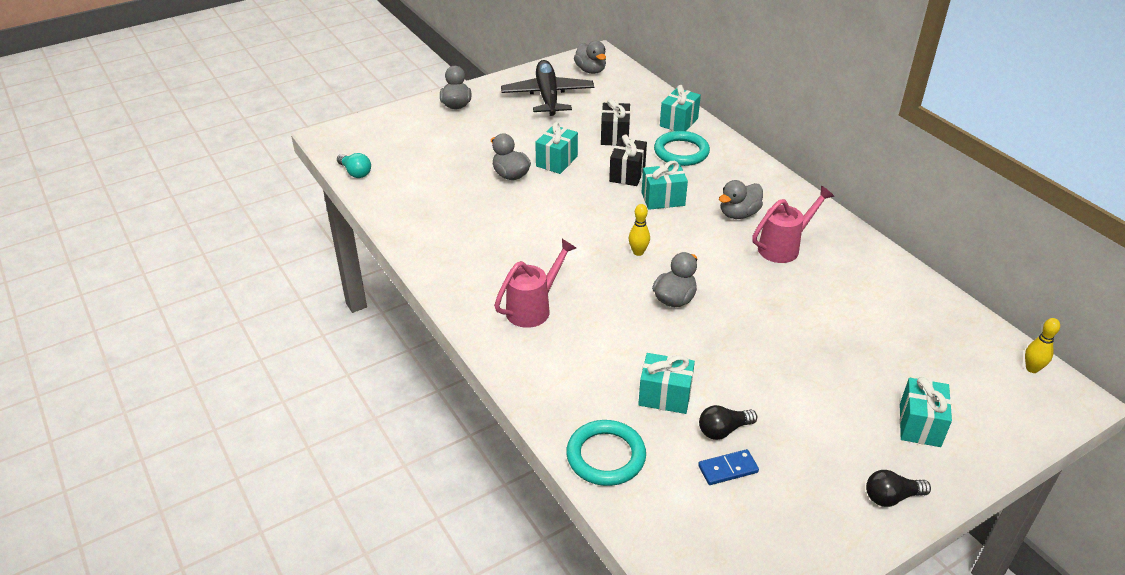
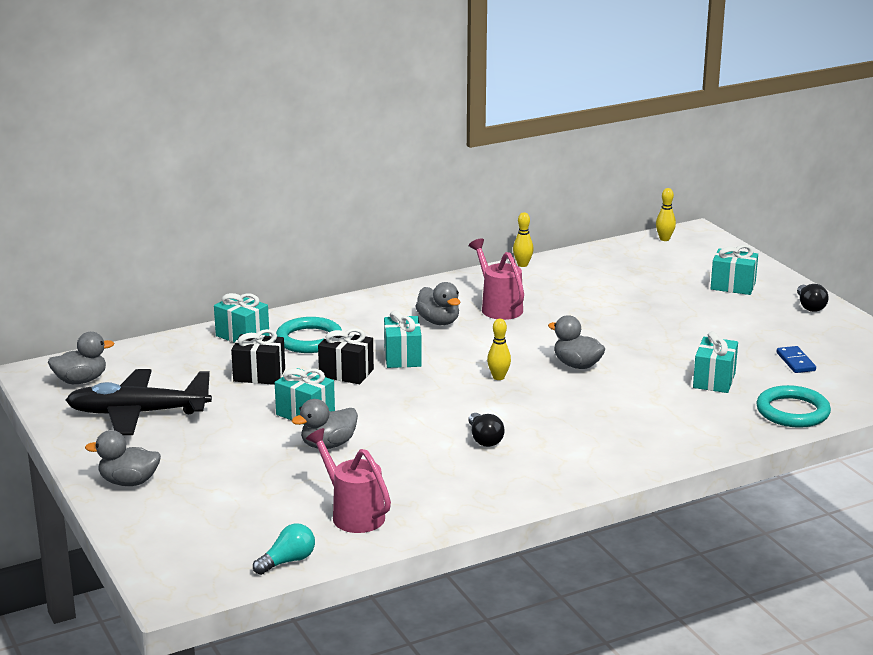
camera: 85 degrees left, 15 degrees down
(533, 308) = (591, 438): pink watering can -> pink watering can (353, 514)
(723, 430) = (752, 359): black light bulb -> black light bulb (484, 439)
(893, 259) = (522, 265): none -> yellow bowling pin

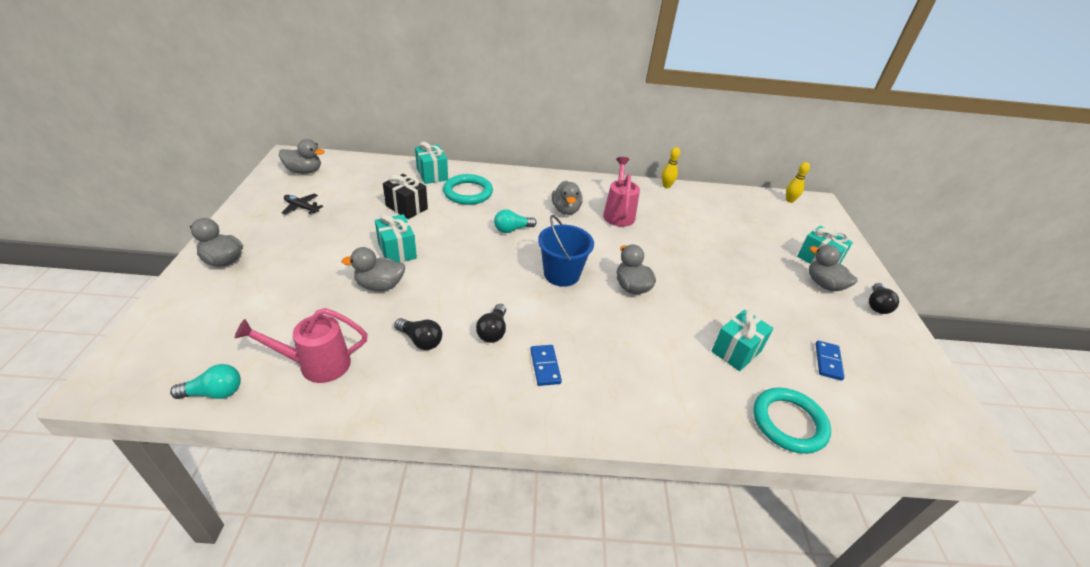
camera: 25 degrees right, 15 degrees up
(137, 413) = (301, 207): black plane -> black plane, size x0.43
(346, 373) = (461, 228): black gift -> none
(353, 514) = (317, 365): pink watering can -> pink watering can turned 90 degrees counterclockwise
(402, 357) = (512, 229): turquoise gift -> turquoise light bulb
(425, 468) = (420, 340): none -> black light bulb
(498, 377) = (561, 274): yellow bowling pin -> blue bucket
(560, 446) = (545, 366): none -> blue domino
(752, 305) = (824, 284): none -> grey duck

